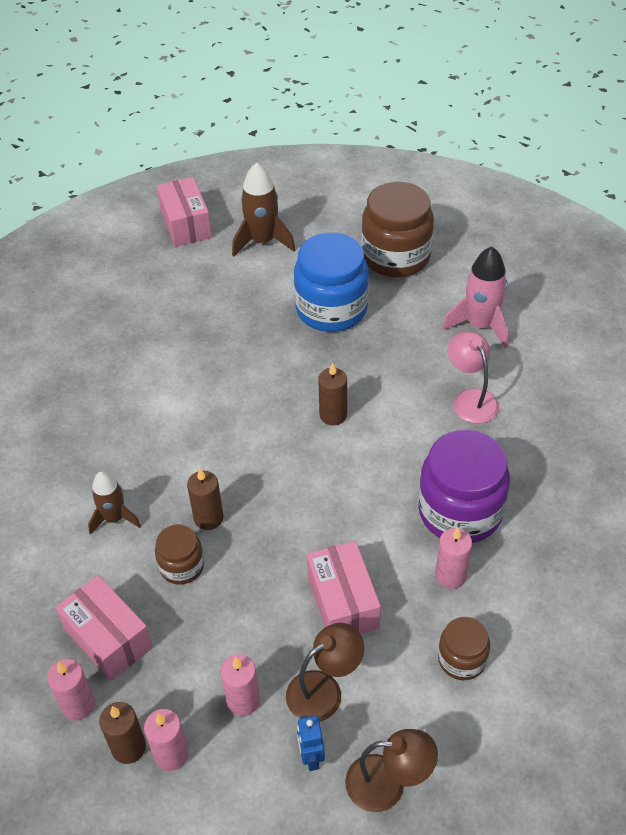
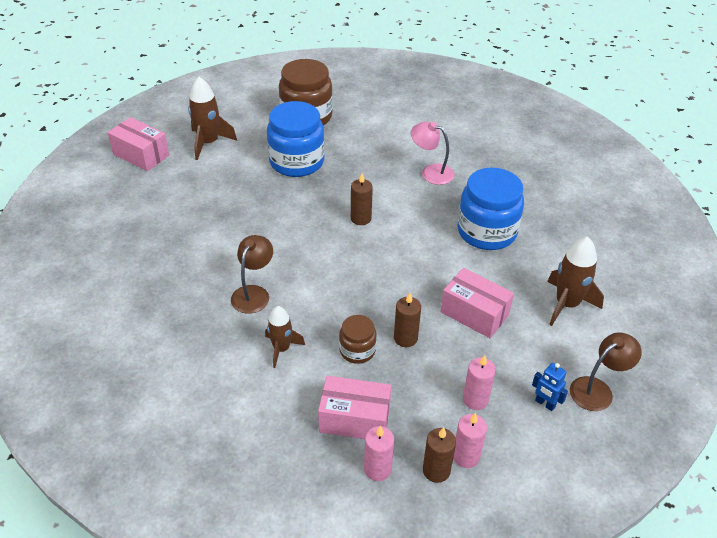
camera: 40 degrees left, 5 degrees down
(208, 518) = (344, 314): brown candle -> brown candle (405, 338)
(324, 689) = (513, 364): brown lamp -> brown lamp (253, 293)
(450, 576) = (516, 266): pink candle -> none
(460, 511) = (486, 232): purple jar -> blue jar
(462, 659) = (567, 304): brown jar -> brown rocket
(480, 325) = (396, 132): pink rocket -> none

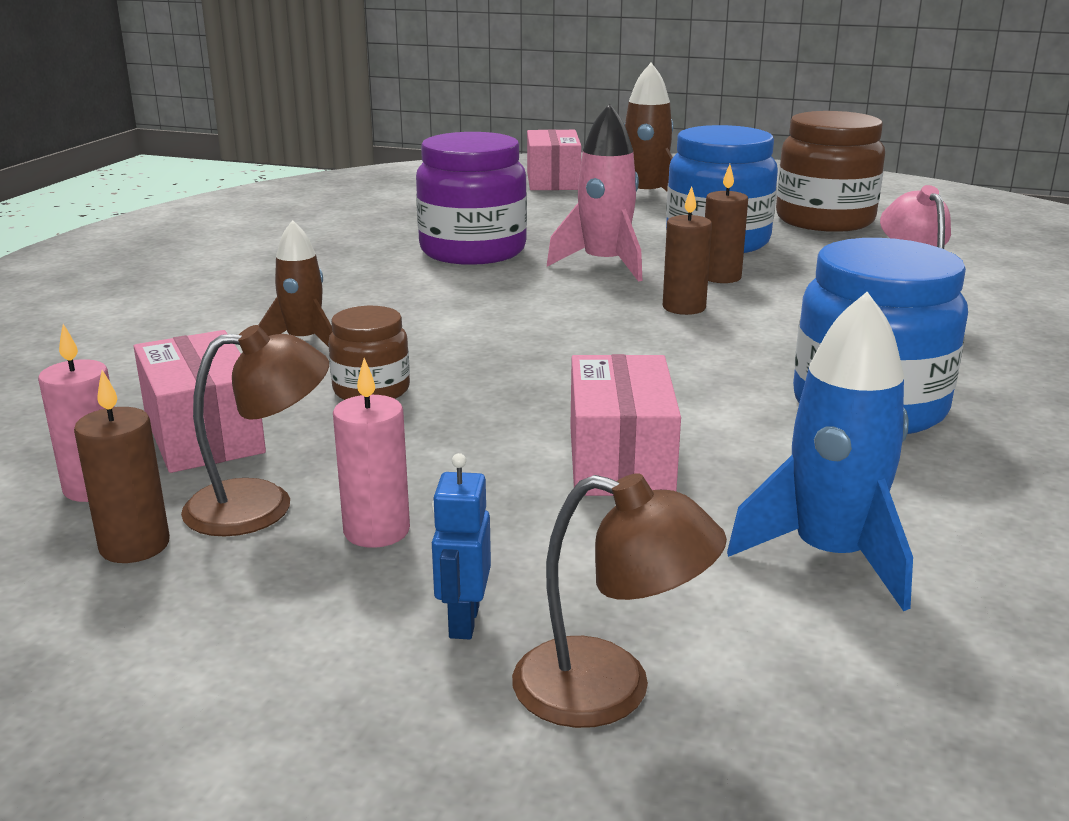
camera: 55 degrees right, 20 degrees down
(220, 240) = (473, 251): none -> purple jar
(253, 293) = (397, 294): brown lamp -> brown lamp (262, 505)
(288, 210) = (604, 265): none -> pink rocket
(405, 338) = (456, 418): brown candle -> brown candle (721, 277)
(466, 456) = (201, 567): pink candle -> none
(567, 304) = (830, 556): brown rocket -> blue rocket

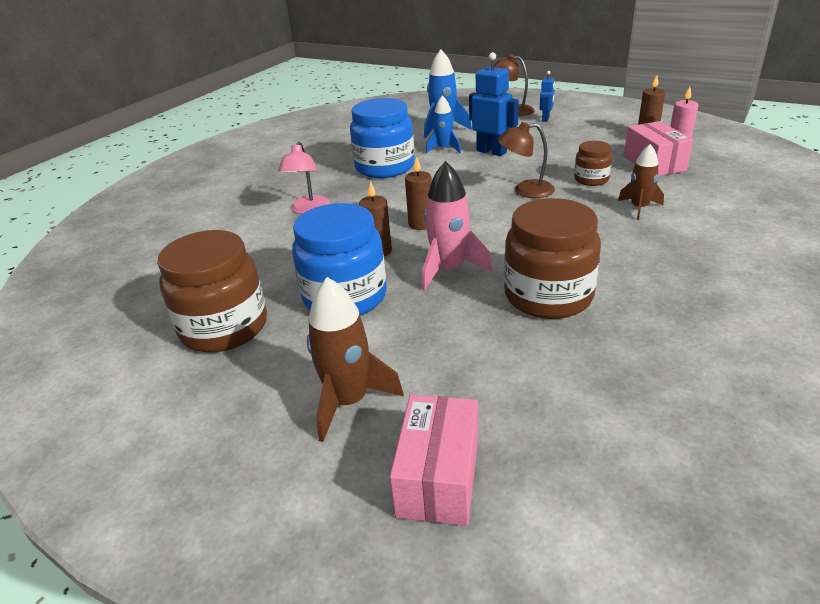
camera: 165 degrees left, 10 degrees up
(262, 505) = (614, 141): brown lamp -> brown lamp (525, 190)
(376, 531) = (573, 135): pink candle -> none
(473, 251) = (548, 296): purple jar -> brown jar
(619, 460) = (491, 151): pink box -> blue robot
(762, 466) = (444, 149): none -> blue rocket

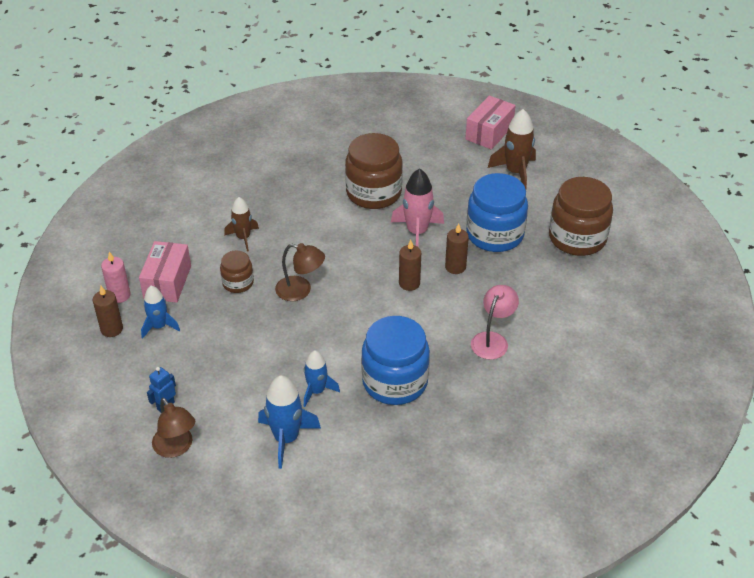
camera: 160 degrees left, 10 degrees up
(491, 151) = (277, 363): blue robot -> none
(613, 143) = (159, 326): none -> blue rocket

